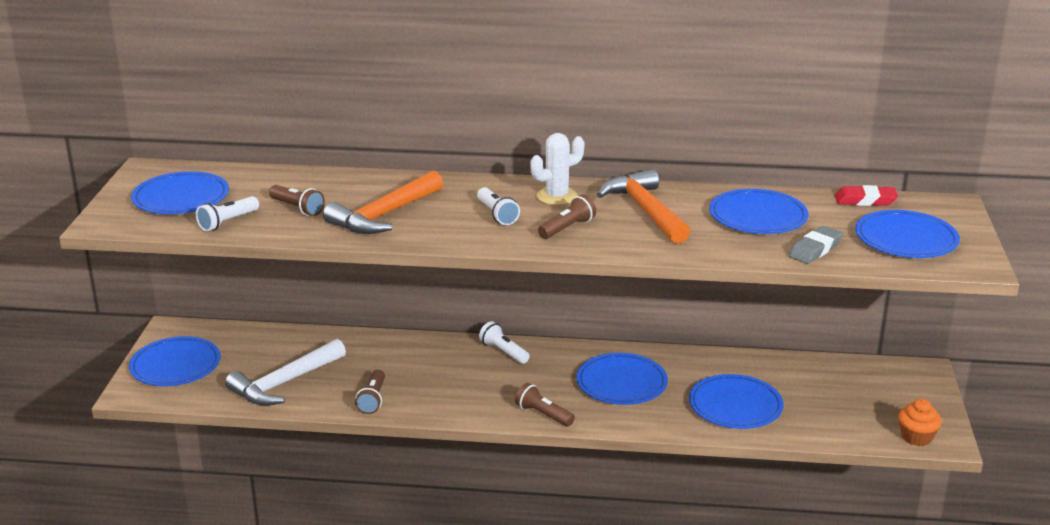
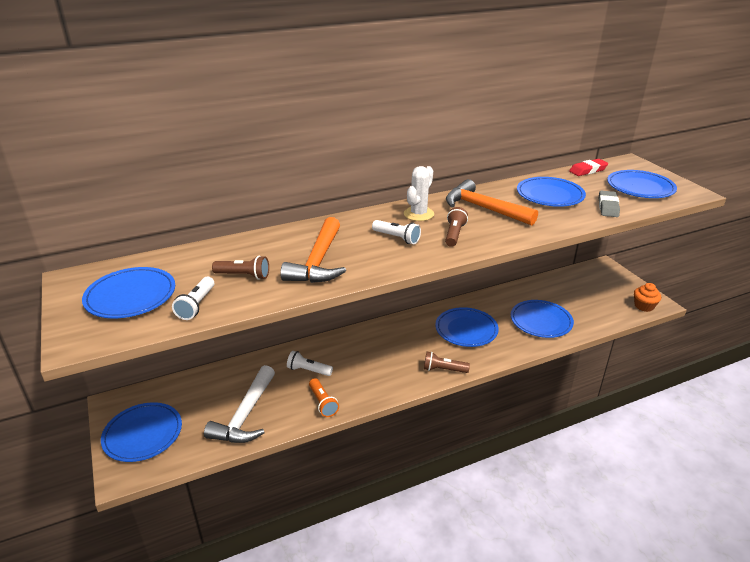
camera: 30 degrees left, 5 degrees up
(372, 400) = (323, 403): brown flashlight -> orange flashlight
(503, 352) = (376, 333): white flashlight -> white flashlight (308, 370)

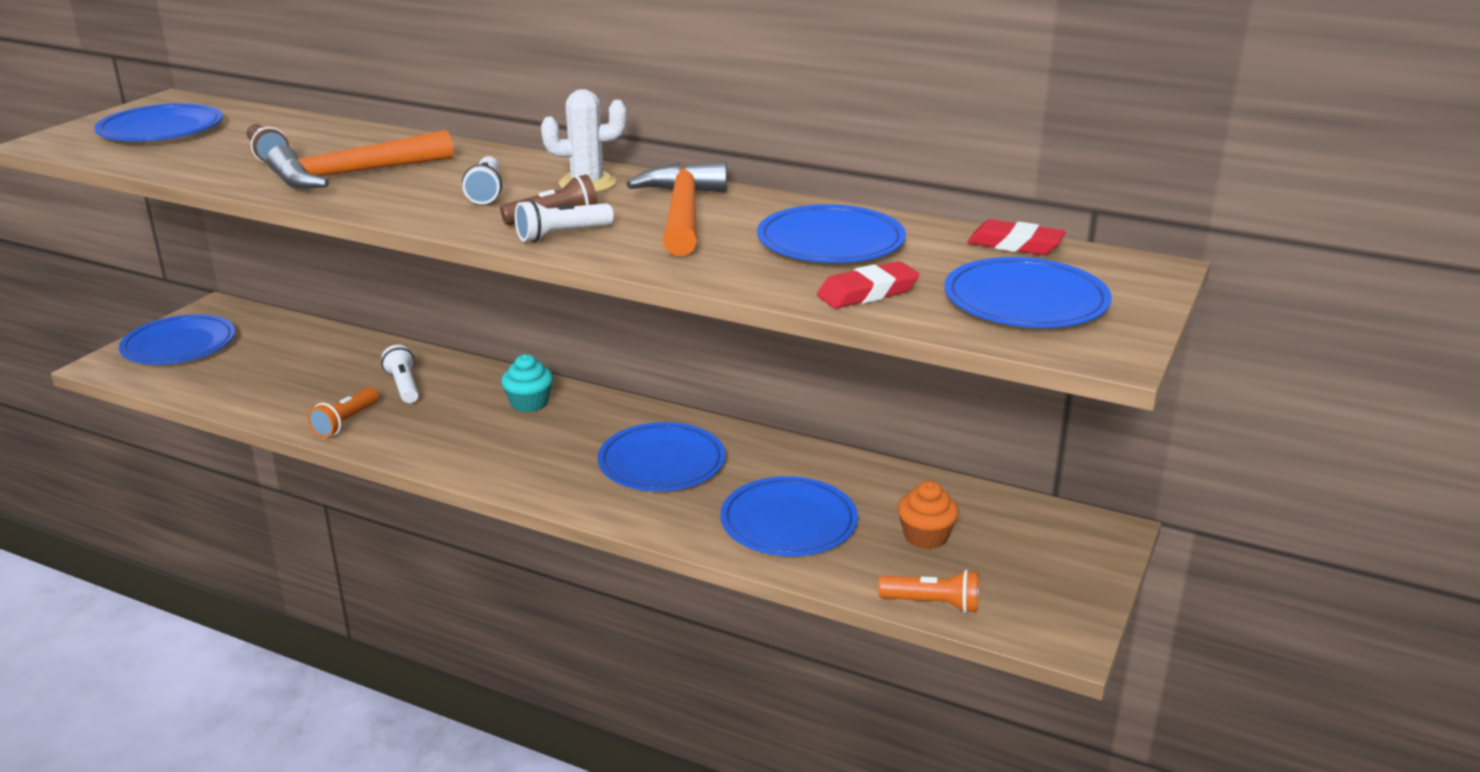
camera: 50 degrees right, 5 degrees down
(196, 305) = (172, 158): white flashlight -> white flashlight (561, 235)
(245, 415) = (270, 385): white hammer -> none
(373, 341) = (529, 403): none -> turquoise cupcake
(443, 369) = (527, 481): brown flashlight -> none
(608, 207) = (867, 293): grey eraser -> red eraser
(620, 317) = (933, 604): none -> orange flashlight
(644, 306) = (1023, 622): orange cupcake -> orange cupcake (925, 536)

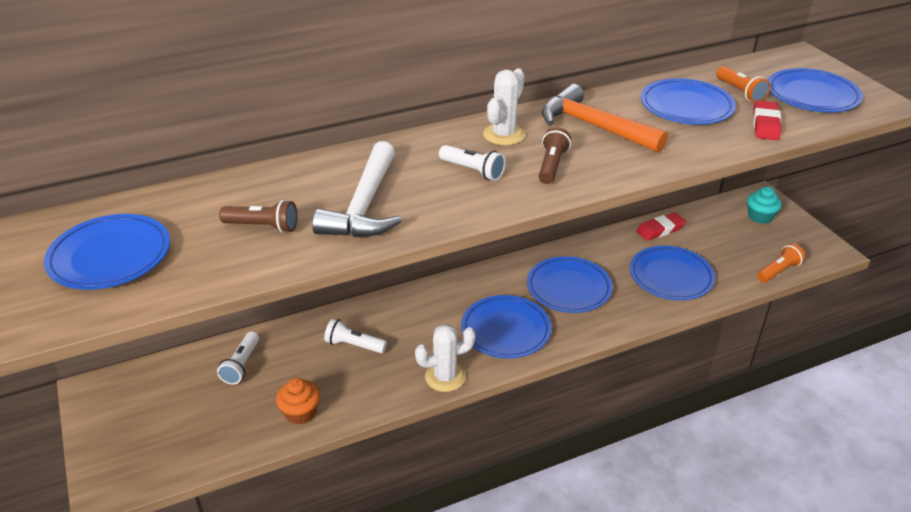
camera: 50 degrees left, 10 degrees up
(179, 345) = (132, 433): blue plate -> blue plate (505, 330)
(345, 422) = (373, 391): orange flashlight -> orange flashlight (740, 92)
(352, 174) = (364, 206): orange hammer -> white hammer
(410, 450) = (445, 377): none -> white cactus
(529, 403) = (442, 304): turquoise cupcake -> turquoise cupcake (760, 216)
(561, 235) = (583, 173): white flashlight -> white flashlight (241, 365)
(925, 536) = (721, 244): orange cupcake -> orange cupcake (300, 412)
(1015, 245) = (741, 68): red eraser -> red eraser (660, 230)

